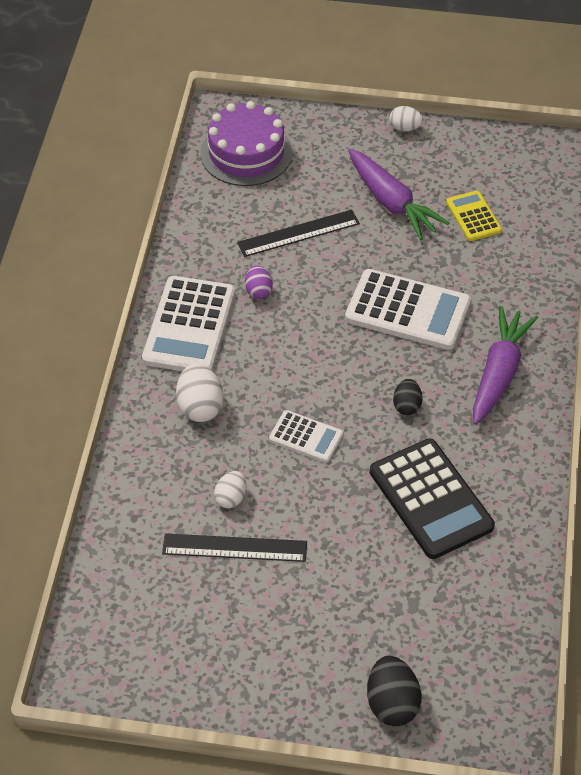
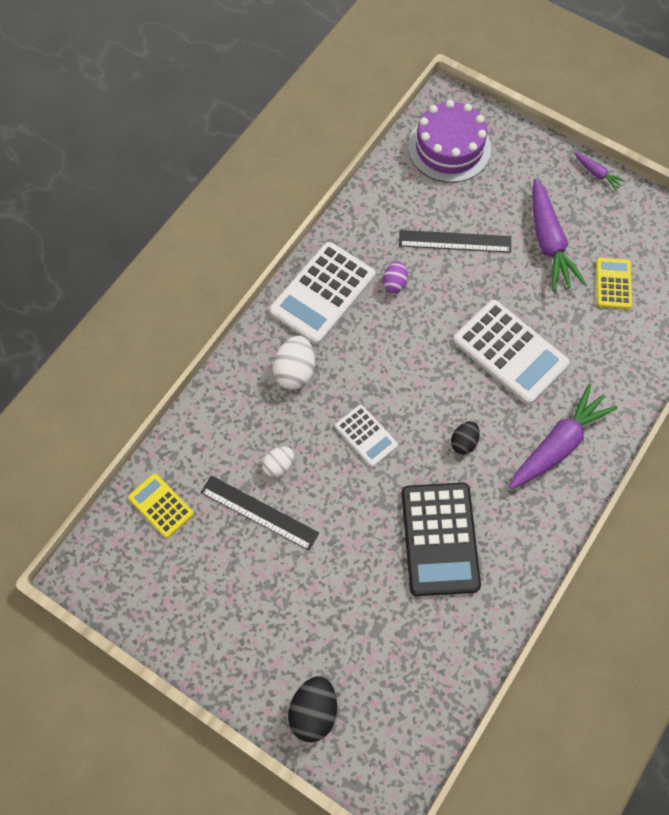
camera: 25 degrees right, 15 degrees up
(126, 582) = (161, 505): none -> yellow calculator
(405, 128) = (597, 174): white egg -> purple carrot

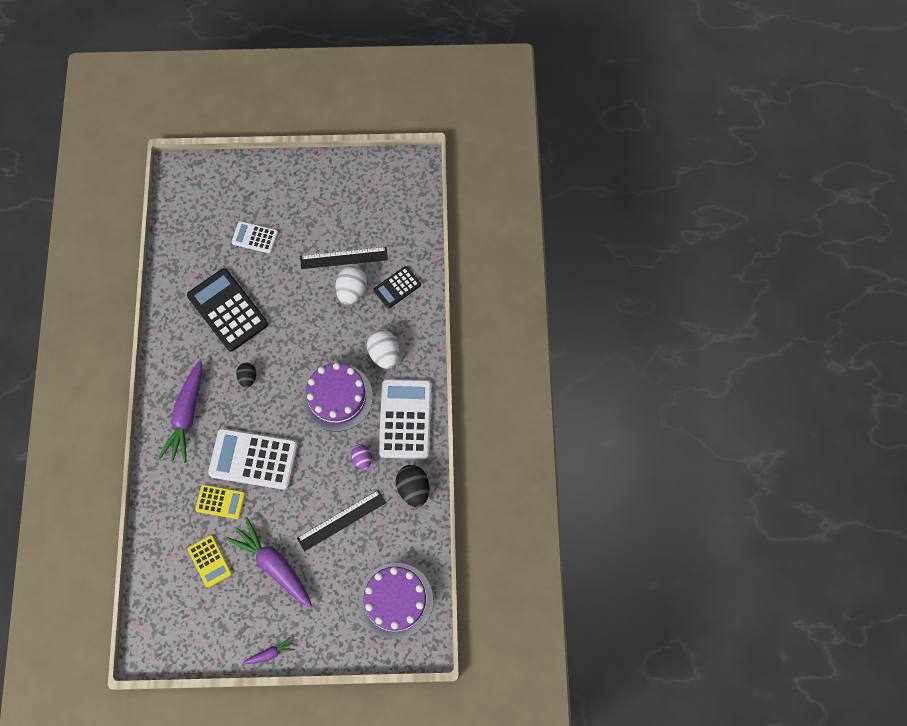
camera: 145 degrees right, 5 degrees up
(161, 505) = (403, 226): yellow calculator -> yellow calculator (220, 501)
(225, 436) = (397, 287): none -> black calculator
(278, 466) = (352, 290): white egg -> white egg, size x1.61
(313, 712) = (241, 180): black egg -> black egg (413, 488)
(366, 436) = (311, 342): white calculator -> white calculator (255, 237)
(378, 359) = (337, 397): none -> purple cake
(597, 174) = (270, 653): purple carrot -> purple carrot turned 150 degrees clockwise

